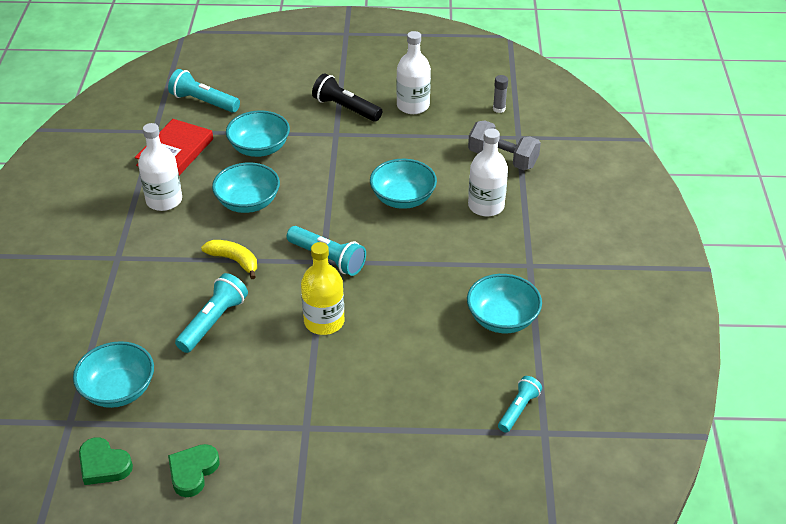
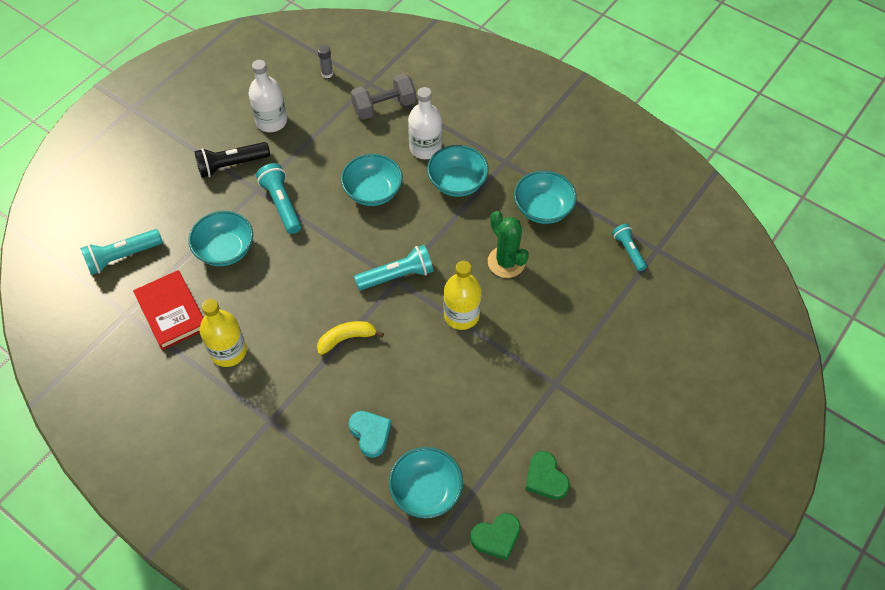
camera: 55 degrees left, 15 degrees up
(150, 324) = (370, 434): none -> turquoise heart
(164, 200) = (228, 351): white bottle -> yellow bottle
(213, 322) = (403, 388): turquoise flashlight -> turquoise flashlight (281, 204)
(248, 202) = (286, 293): turquoise bowl -> turquoise bowl (457, 182)
(413, 323) = (506, 262): none -> green cactus

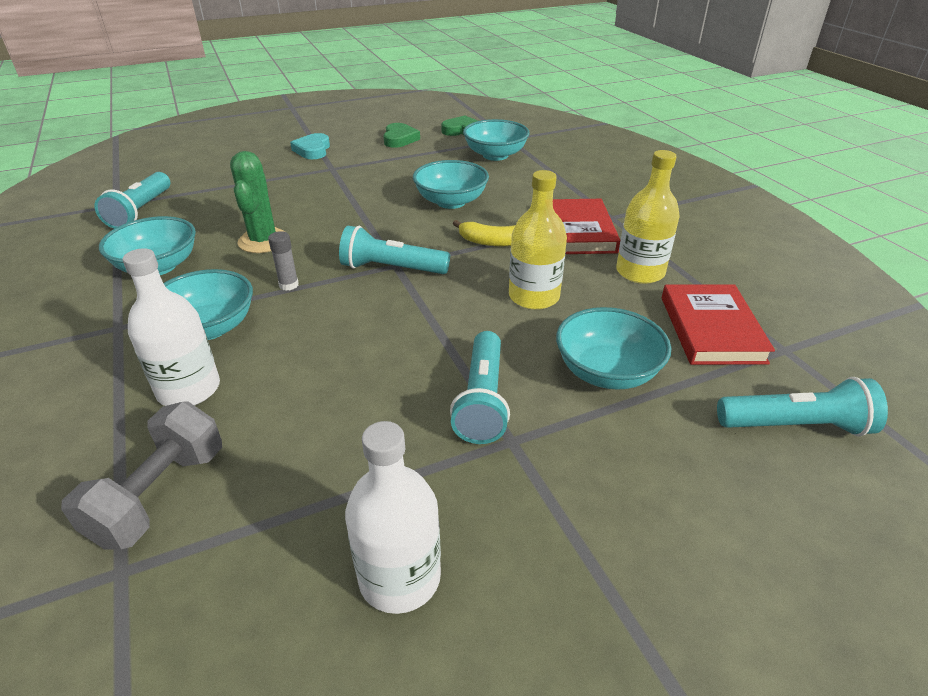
camera: 150 degrees left, 20 degrees down
(231, 165) = (539, 510): black flashlight -> none
(289, 384) = (579, 231): none -> red book
(327, 74) = (172, 657): grey glue stick -> grey glue stick (289, 285)
(370, 434) = (518, 187): turquoise heart -> turquoise heart (313, 150)
(373, 191) = (330, 362): turquoise bowl -> turquoise bowl (451, 202)
(384, 107) = (160, 495): grey dumbbell -> grey dumbbell turned 75 degrees counterclockwise
(461, 315) = (359, 222): yellow bottle -> yellow bottle (534, 297)
(628, 251) = (141, 211): turquoise flashlight -> turquoise flashlight, size x1.54

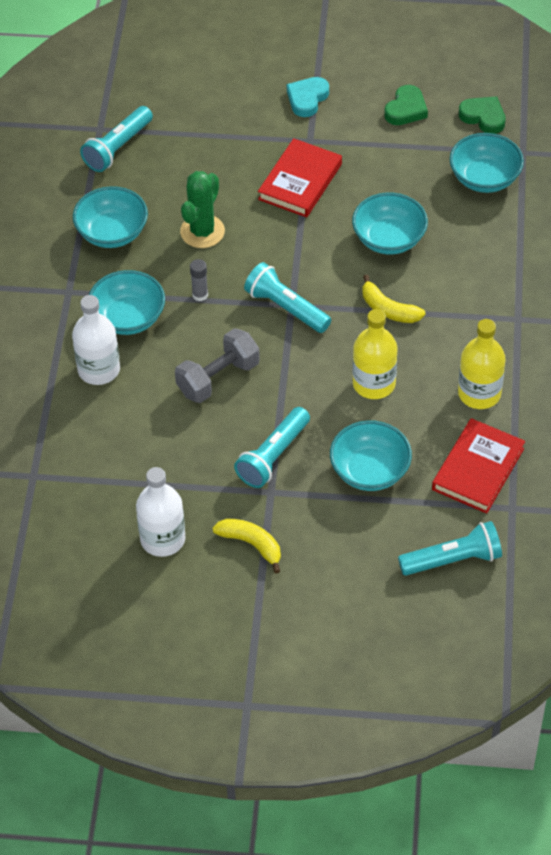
camera: 30 degrees right, 15 degrees up
(160, 495) = (62, 440): grey dumbbell -> grey dumbbell (218, 378)
(541, 521) = (251, 544): none -> yellow banana
(579, 231) = (472, 325): red book -> red book (300, 182)
(796, 426) = (453, 560): turquoise flashlight -> turquoise flashlight turned 45 degrees counterclockwise

